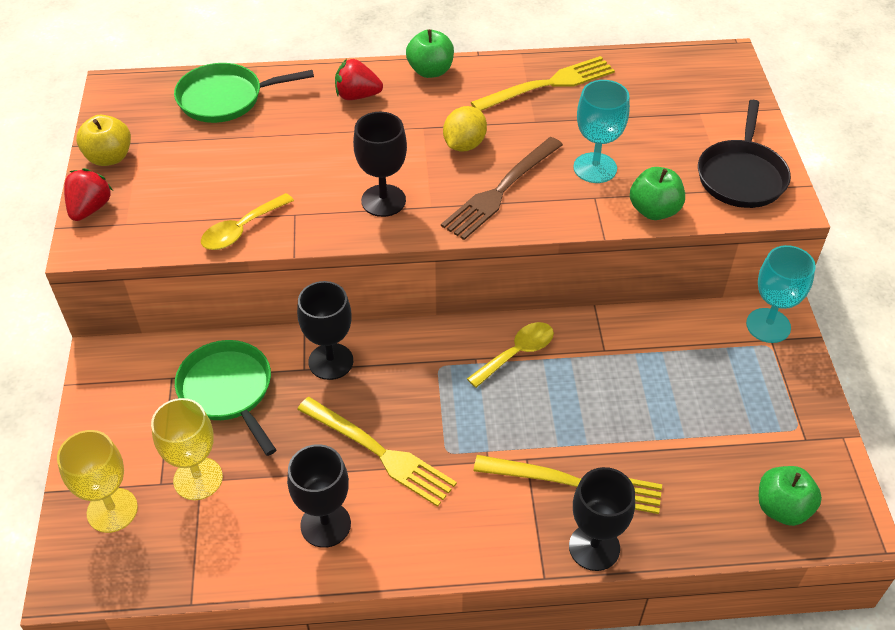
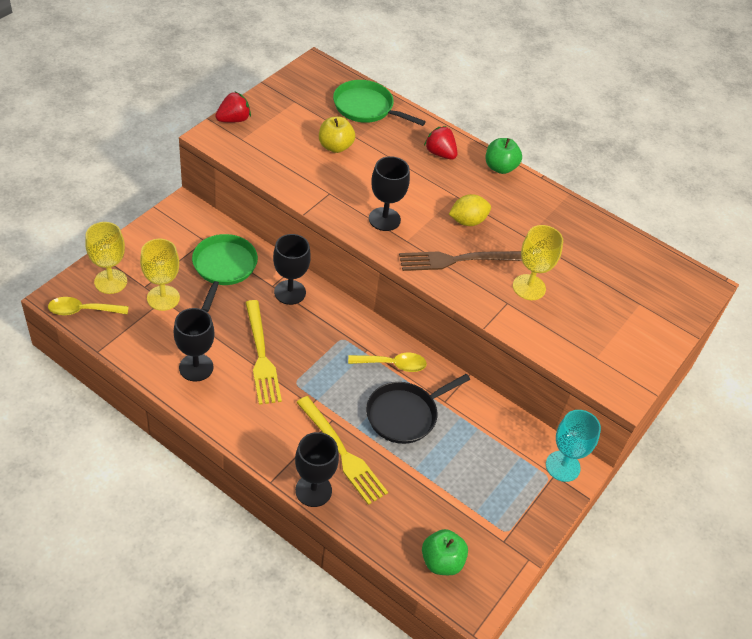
camera: 35 degrees right, 0 degrees up
(109, 157) = (272, 100): yellow apple -> yellow apple (335, 147)
(241, 229) = (293, 182): yellow spoon -> yellow spoon (82, 310)
(549, 84) = (563, 222): yellow fork -> none
(595, 168) = (529, 287): turquoise goblet -> yellow goblet
(654, 210) = (534, 335): green apple -> none
(741, 176) = (616, 357): black pan -> black pan (404, 415)

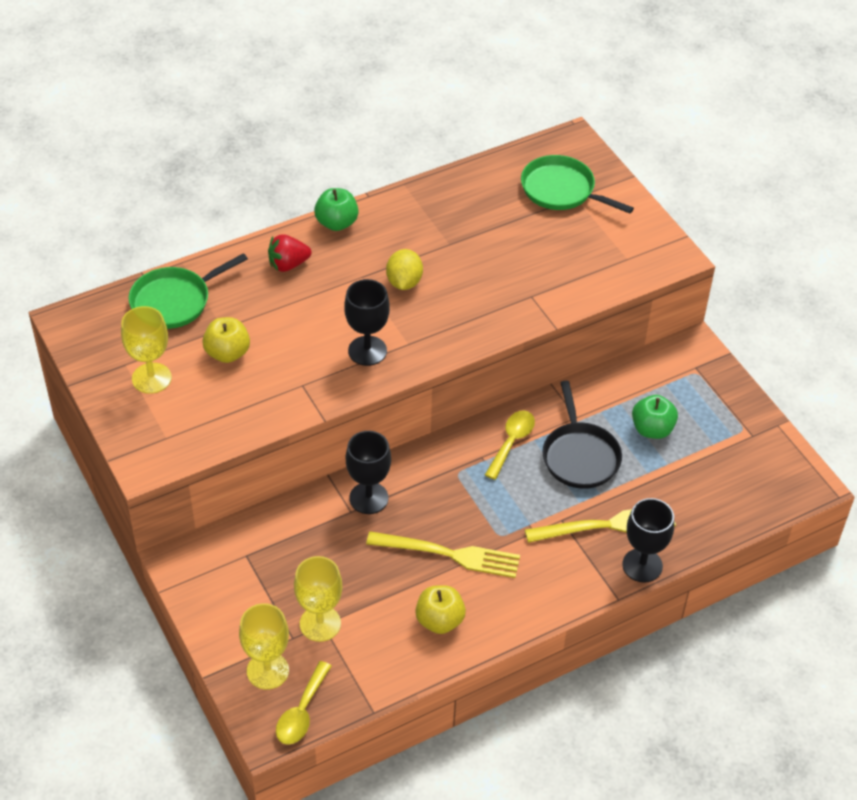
camera: 60 degrees left, 0 degrees up
(196, 367) = (439, 620): black goblet -> yellow apple
(224, 267) = (299, 549): green pan -> green pan (561, 190)
(233, 119) = (126, 435): red strawberry -> none
(441, 561) = (758, 491): green apple -> green apple (652, 429)
(456, 260) = (455, 314): brown fork -> none
(529, 287) = (518, 271): yellow goblet -> yellow goblet (151, 378)
(562, 466) = (688, 357): turquoise goblet -> none

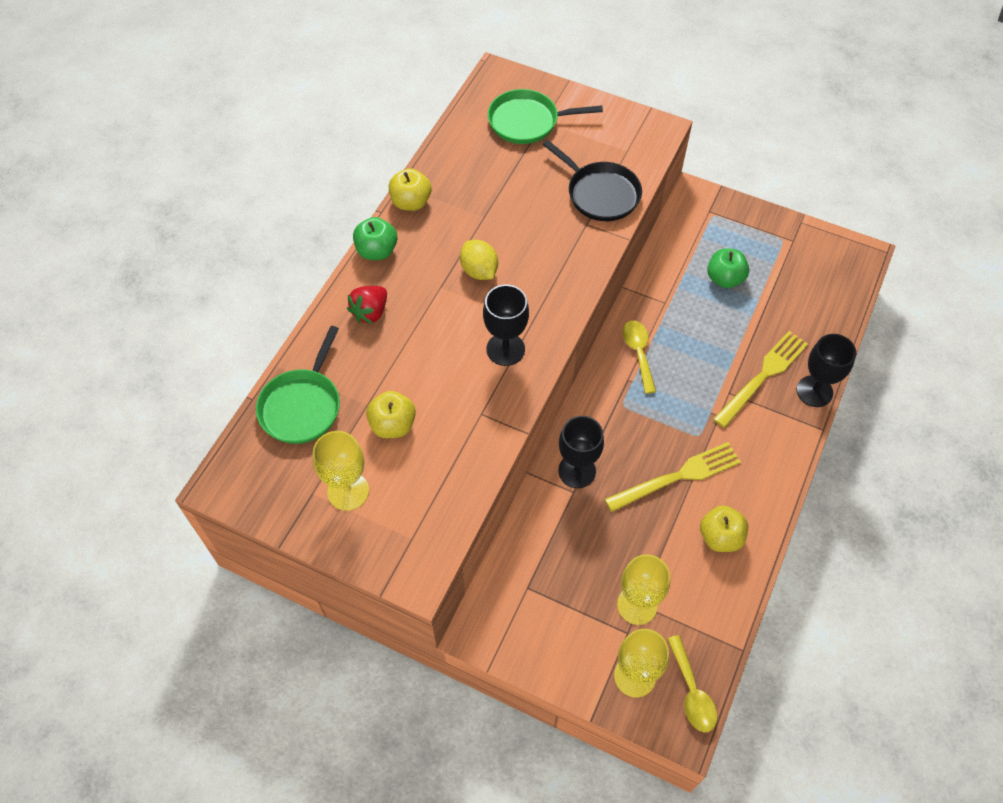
camera: 35 degrees left, 10 degrees up
(399, 201) = (411, 202): none -> yellow apple
(580, 456) = (695, 333): black pan -> black pan (600, 194)

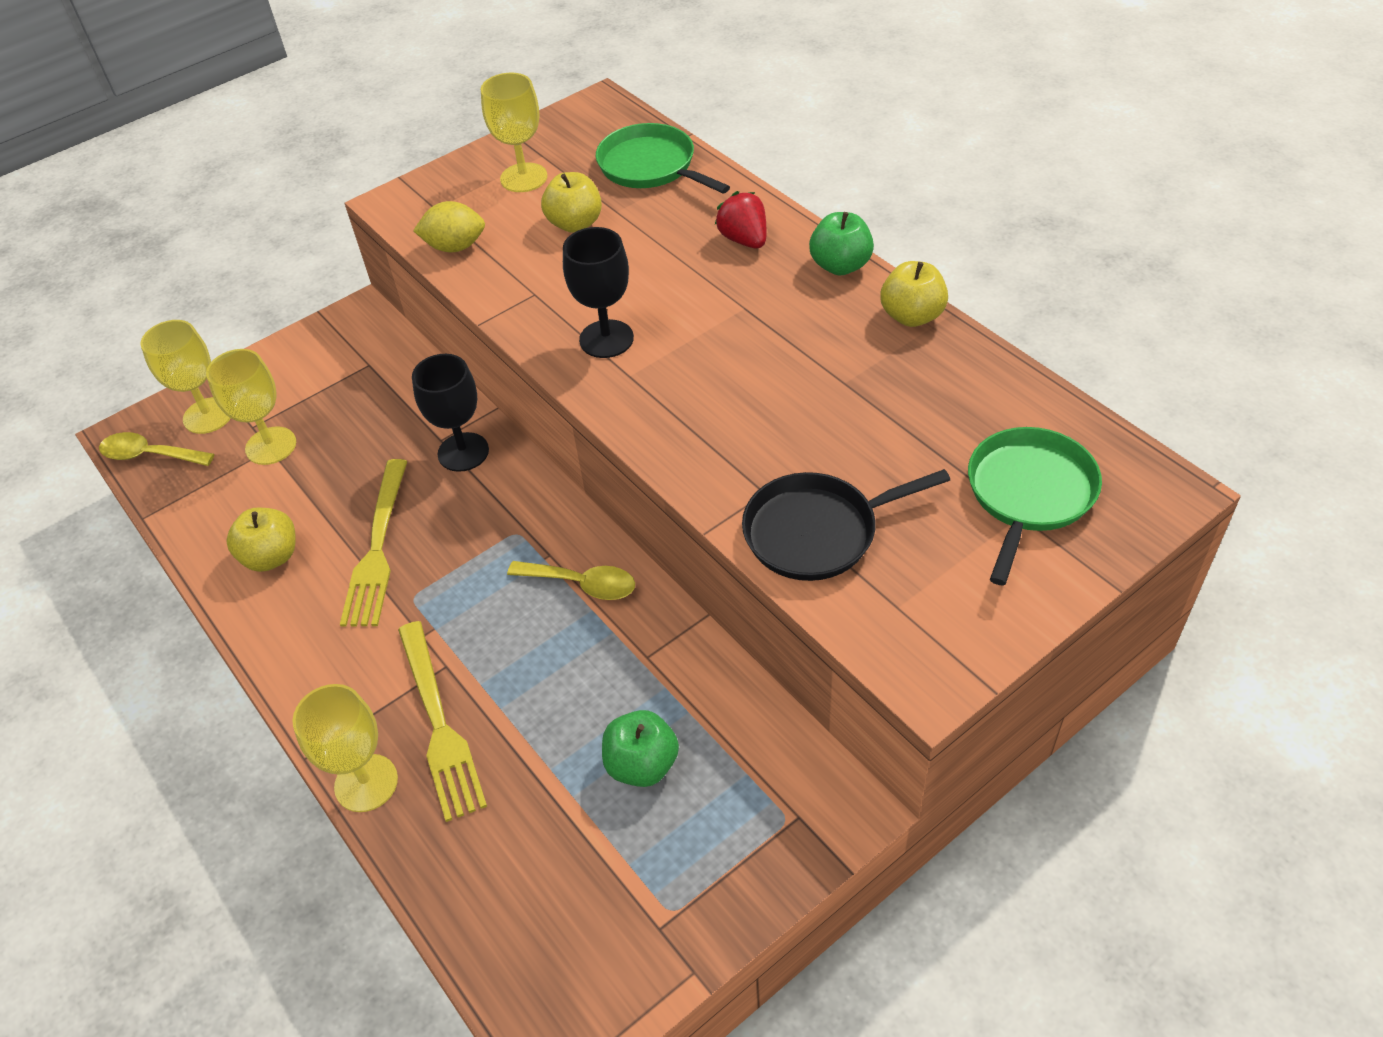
camera: 120 degrees right, 10 degrees down
(479, 271) = (748, 350): yellow lemon -> yellow lemon (455, 247)
(814, 391) = (366, 783): black goblet -> yellow goblet

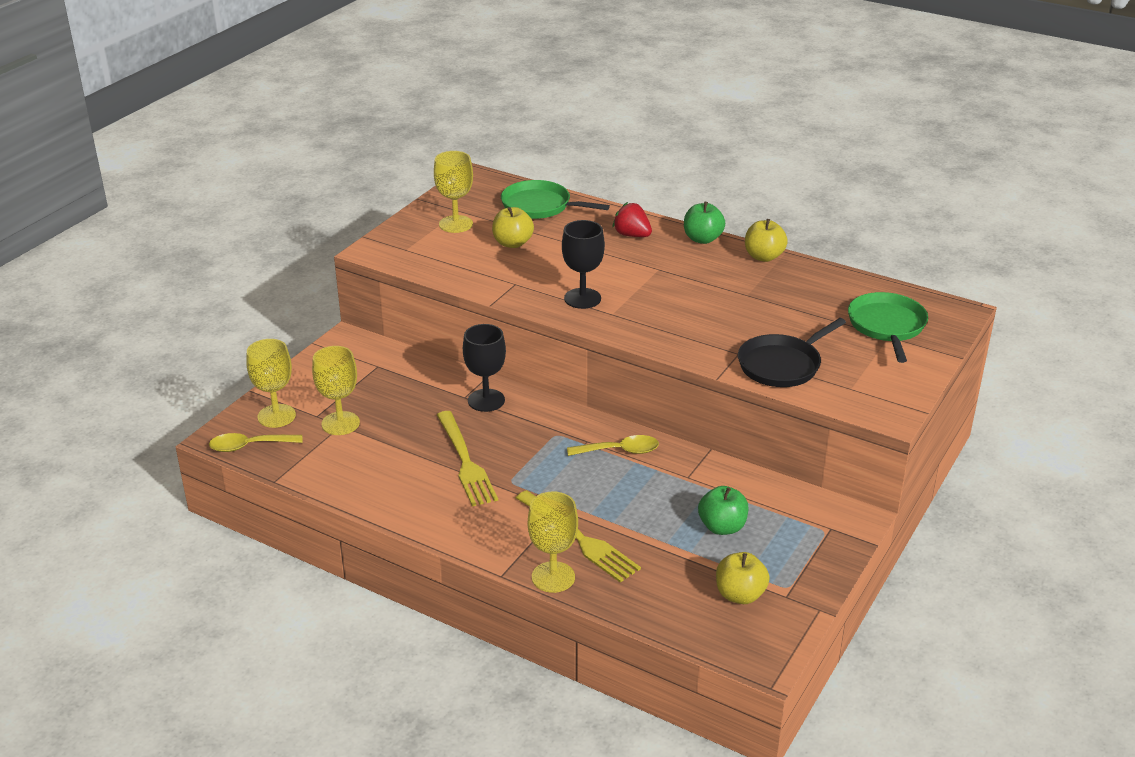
camera: 25 degrees left, 15 degrees down
(271, 557) = (392, 481): yellow apple -> yellow apple (740, 595)
(455, 247) = (438, 268): yellow lemon -> none

